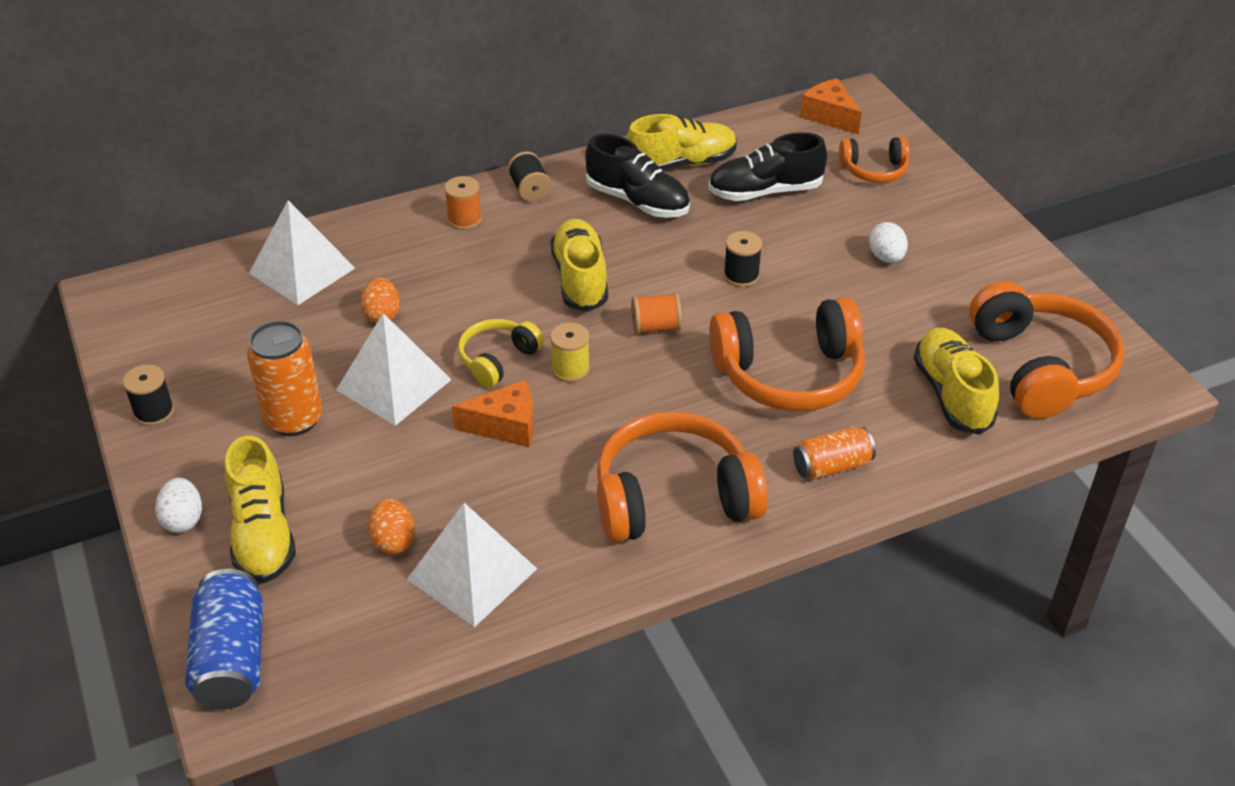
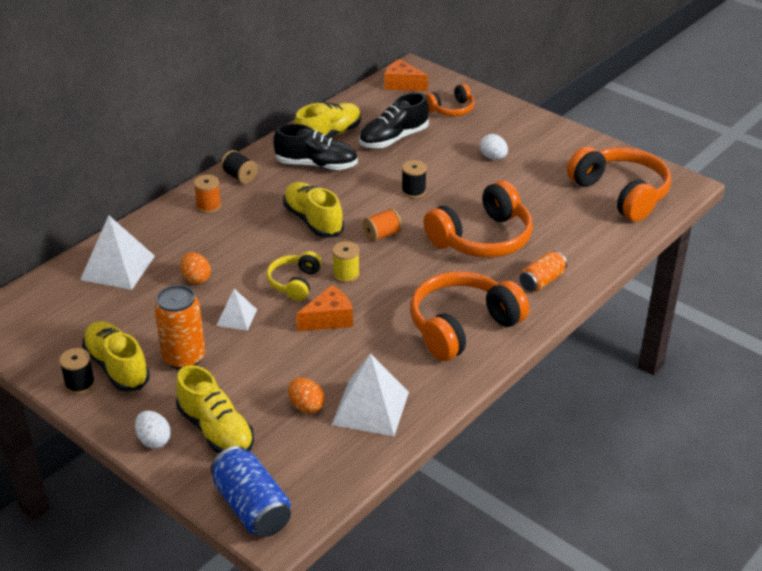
camera: 25 degrees left, 5 degrees down
(394, 384) = (236, 317): white pyramid -> white pyramid, size x0.56
(952, 394) = (582, 222): yellow shoe -> yellow shoe (117, 367)

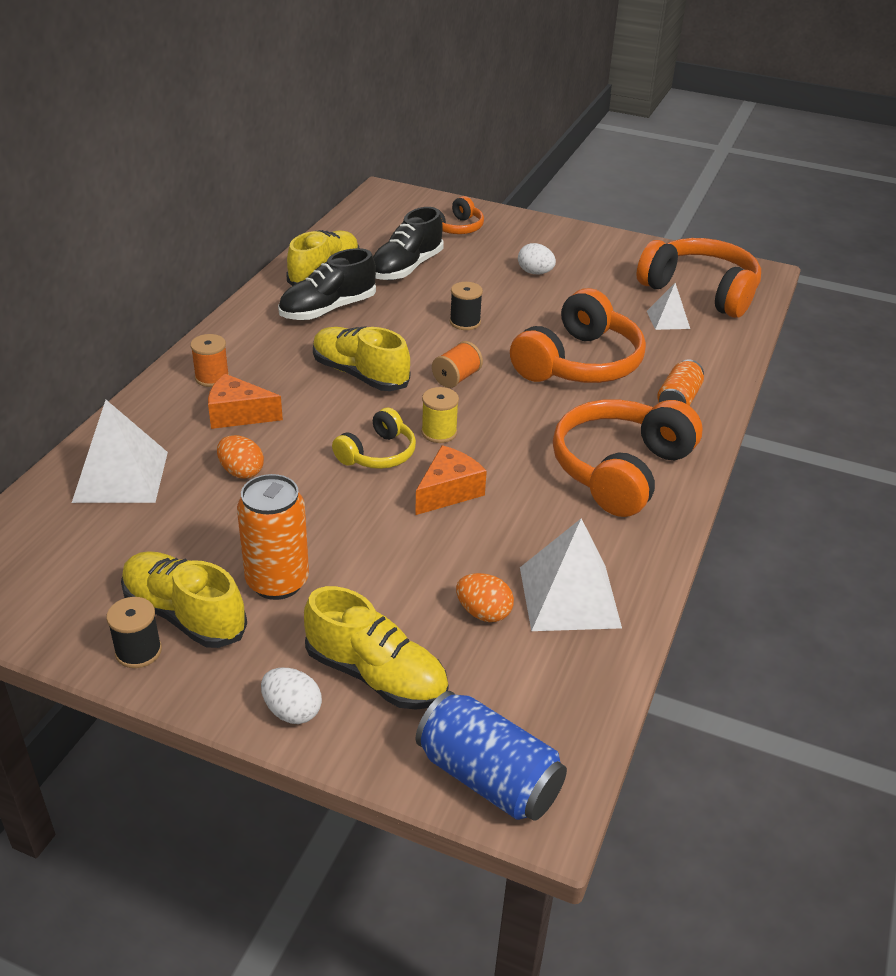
camera: 20 degrees left, 0 degrees up
(236, 317) = (323, 512): white pyramid -> white pyramid (668, 319)
(239, 176) = (235, 336): black spool -> none
(294, 283) = (378, 454): yellow headphones -> yellow headphones turned 135 degrees counterclockwise
(316, 165) = (328, 309): black shoe -> black shoe turned 150 degrees clockwise
(402, 84) = (382, 209): orange cheese -> orange cheese (238, 415)

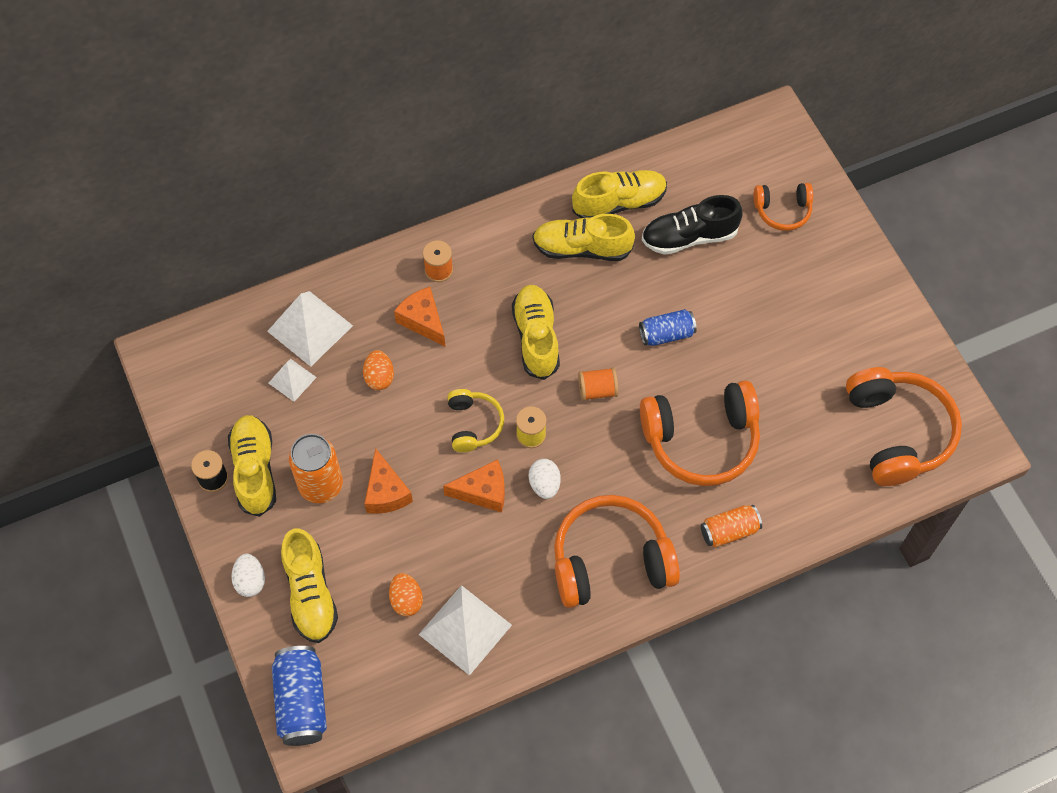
camera: 45 degrees right, 25 degrees up
(328, 309) = (582, 248): black shoe -> yellow shoe
(354, 546) = (386, 492): none -> orange cheese
(378, 454) = (473, 424): yellow headphones -> yellow headphones turned 90 degrees counterclockwise
(465, 322) = (666, 334): black spool -> blue can
(535, 273) = (785, 314): white egg -> white egg (544, 484)
(668, 319) = (828, 445): white pyramid -> white pyramid (292, 380)

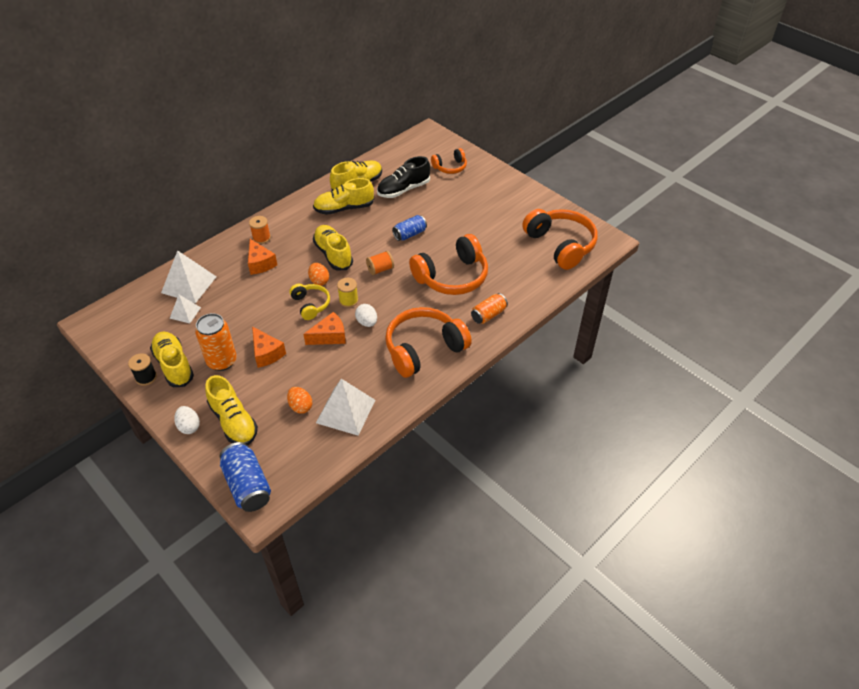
camera: 20 degrees left, 15 degrees down
(379, 377) = (242, 297): orange egg -> orange egg (319, 281)
(423, 321) = (260, 263): orange cheese -> orange cheese turned 150 degrees counterclockwise

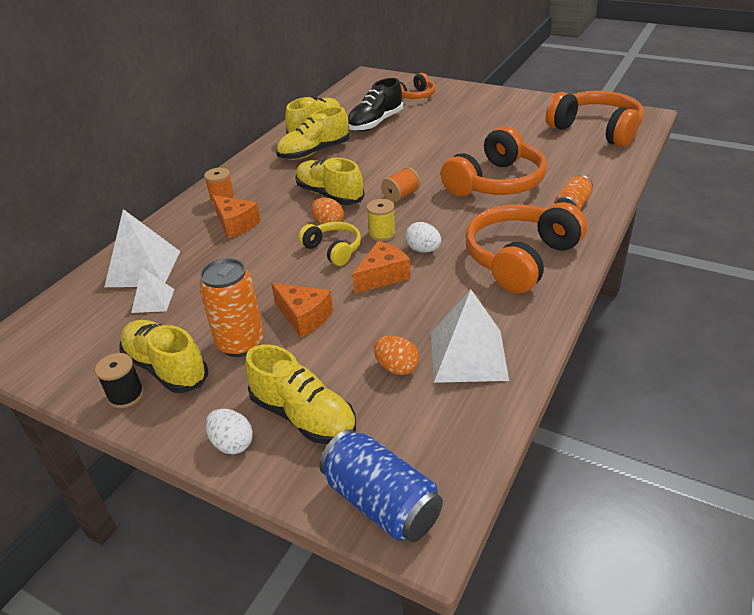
camera: 15 degrees left, 10 degrees down
(410, 234) = (413, 157): blue can -> none

